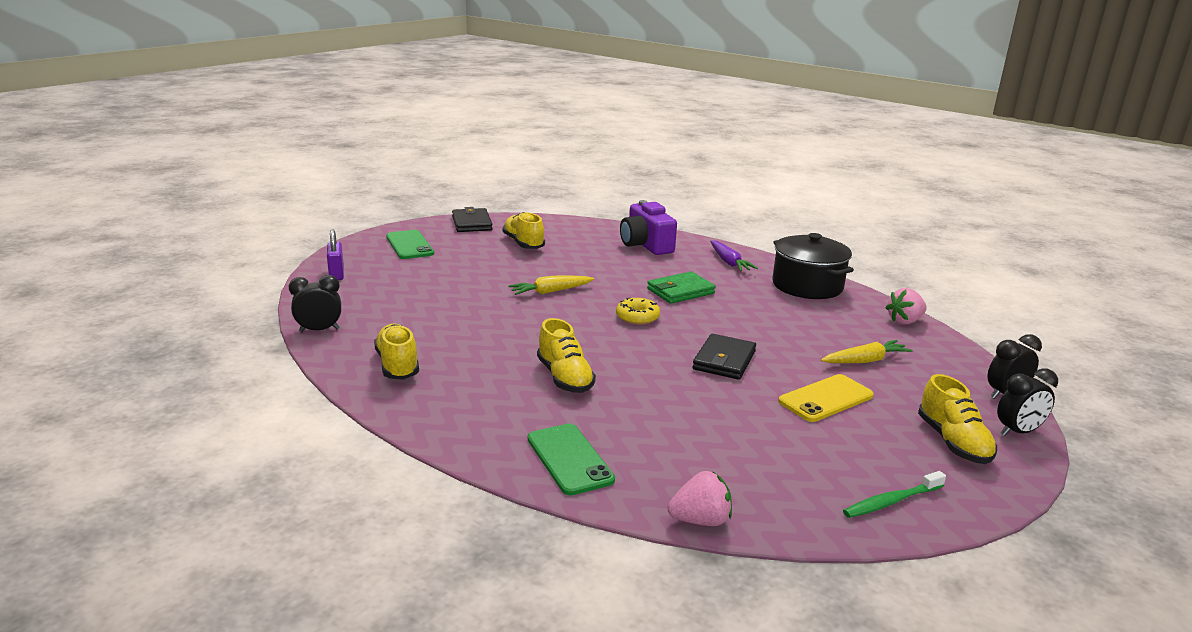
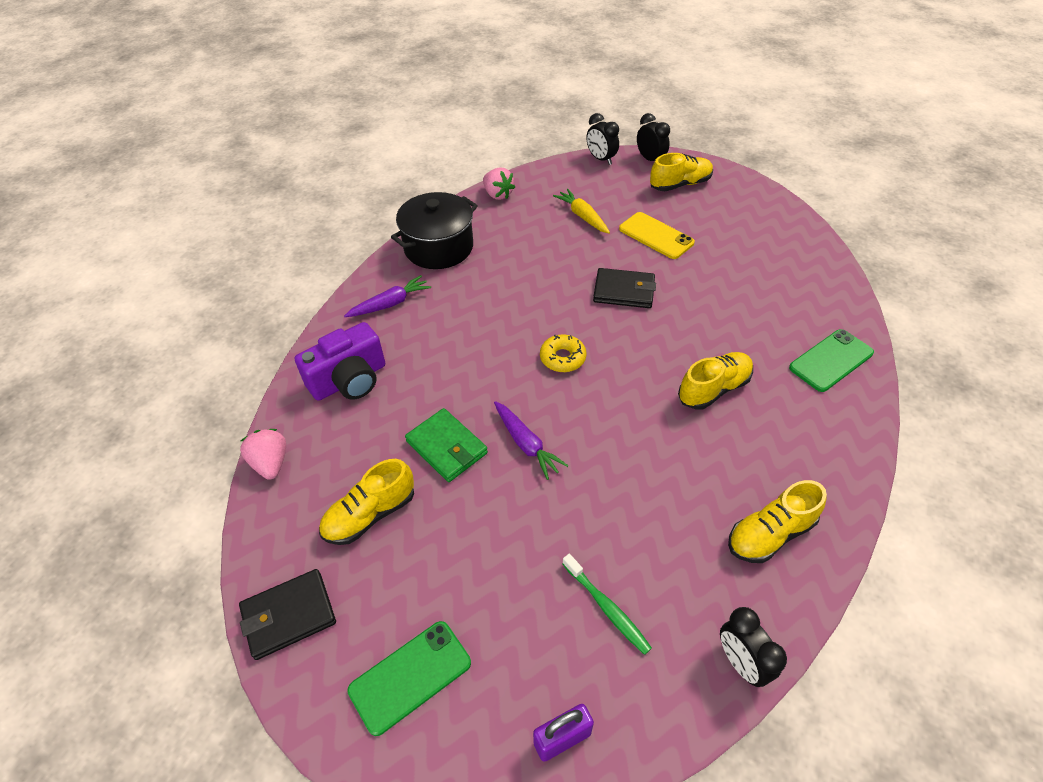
camera: 100 degrees left, 25 degrees up
(551, 291) = (526, 444): yellow carrot -> purple carrot
(680, 291) = (484, 333): green wallet -> green wallet (447, 447)
(700, 520) = (847, 286): pink strawberry -> pink strawberry (271, 463)
(891, 501) = (766, 211): green toothbrush -> green toothbrush (607, 608)

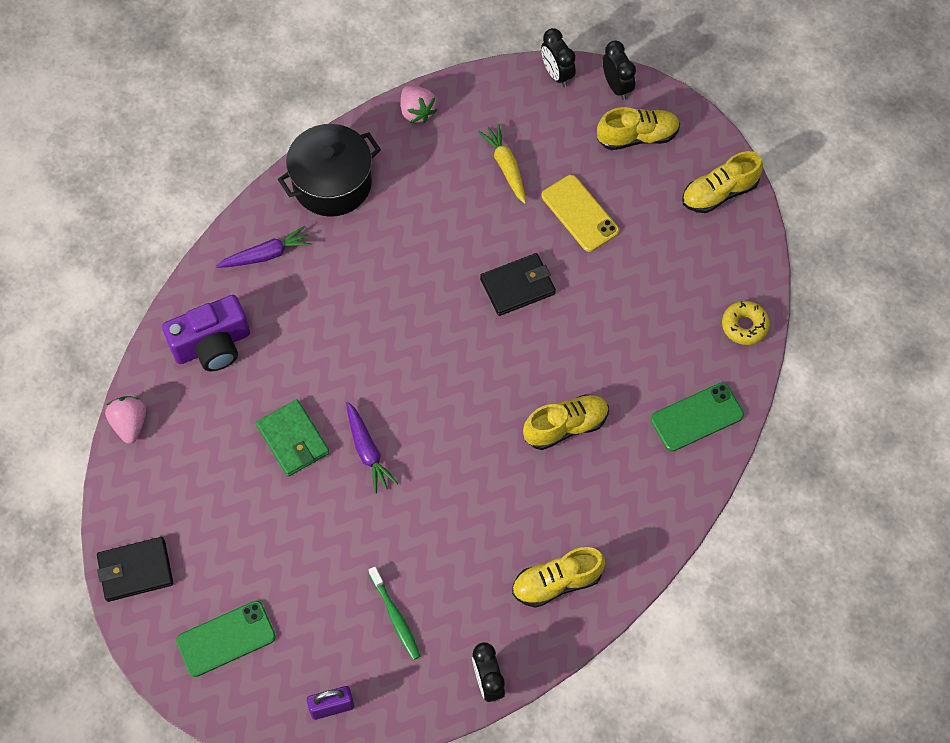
camera: 10 degrees right, 15 degrees up
(370, 514) = (213, 494): yellow shoe -> yellow shoe (719, 193)
(562, 358) = (428, 360): yellow donut -> yellow donut (744, 326)
(624, 291) = (517, 286): black wallet -> black wallet turned 45 degrees counterclockwise

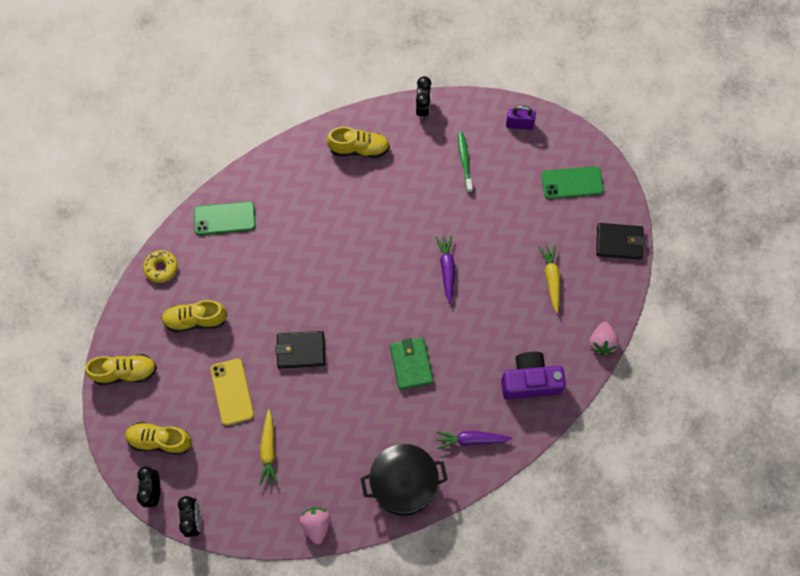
camera: 160 degrees left, 5 degrees up
(219, 486) = (551, 279): none -> yellow carrot
(293, 439) = (493, 293): green wallet -> green wallet (411, 364)
(565, 427) = (311, 241): yellow shoe -> yellow shoe (196, 320)

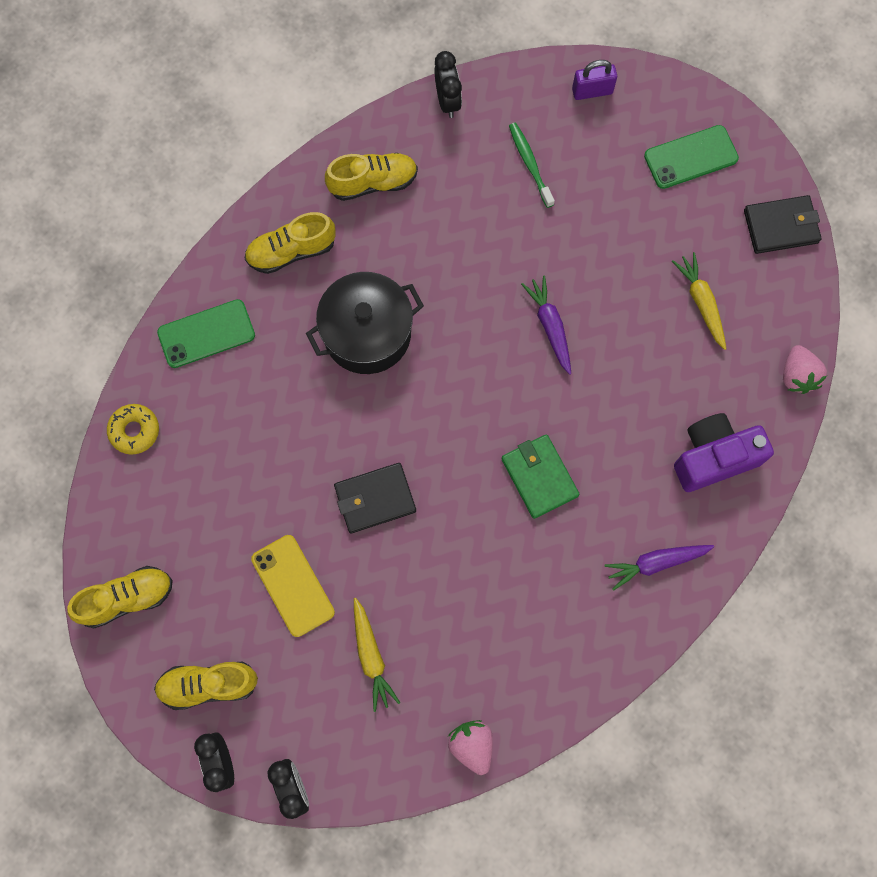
camera: 15 degrees left, 5 degrees up
(196, 320) = (208, 494): yellow shoe -> yellow shoe (291, 251)
(403, 483) = (578, 651): black pot -> black pot (367, 333)

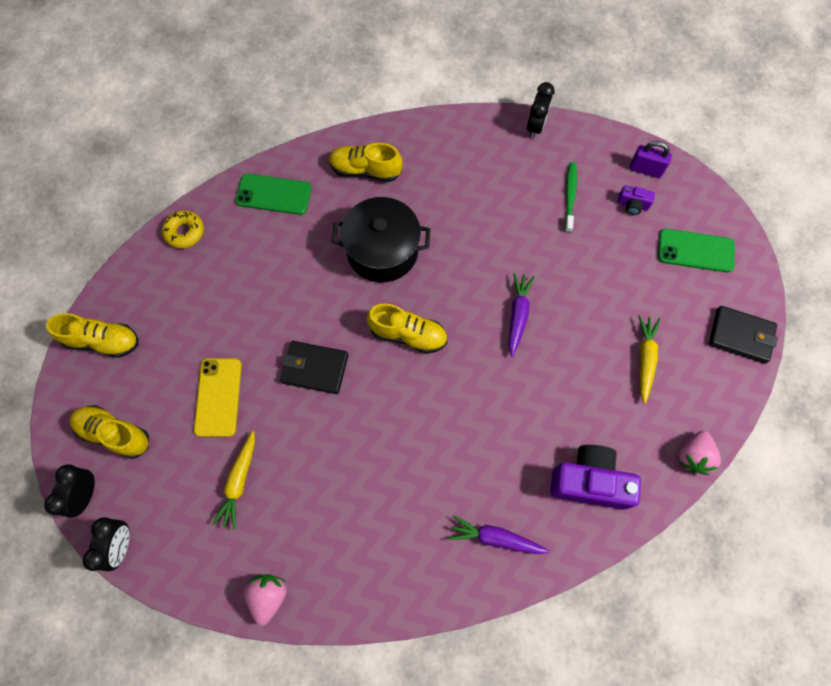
camera: 30 degrees right, 5 degrees down
(373, 182) = (450, 154): yellow shoe -> yellow shoe (408, 334)
(539, 477) = (444, 420): green wallet -> none
(600, 139) = (632, 205): none -> purple camera

